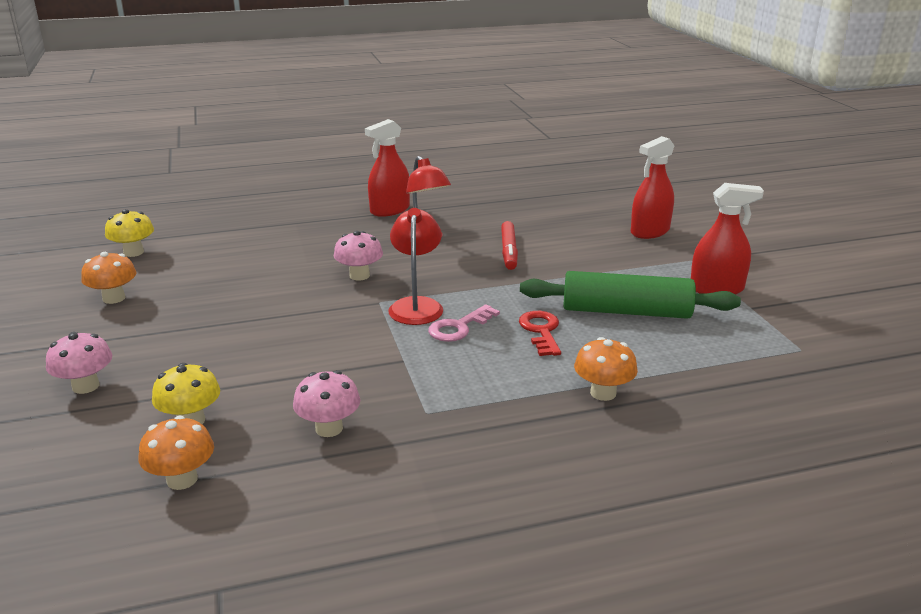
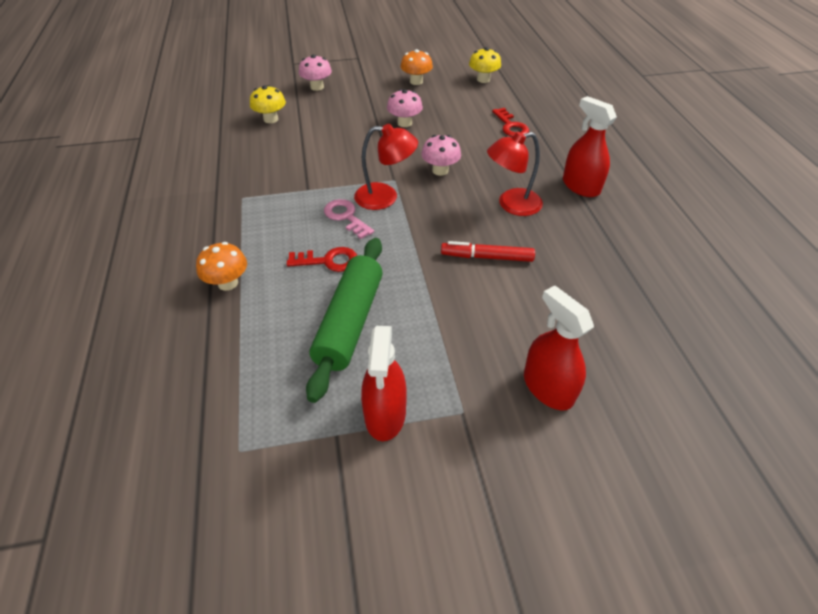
camera: 95 degrees right, 20 degrees up
(182, 479) = (221, 121): orange mushroom -> none
(265, 238) = (511, 126): none -> red key
(329, 428) = (243, 162): pink mushroom -> pink mushroom (404, 123)

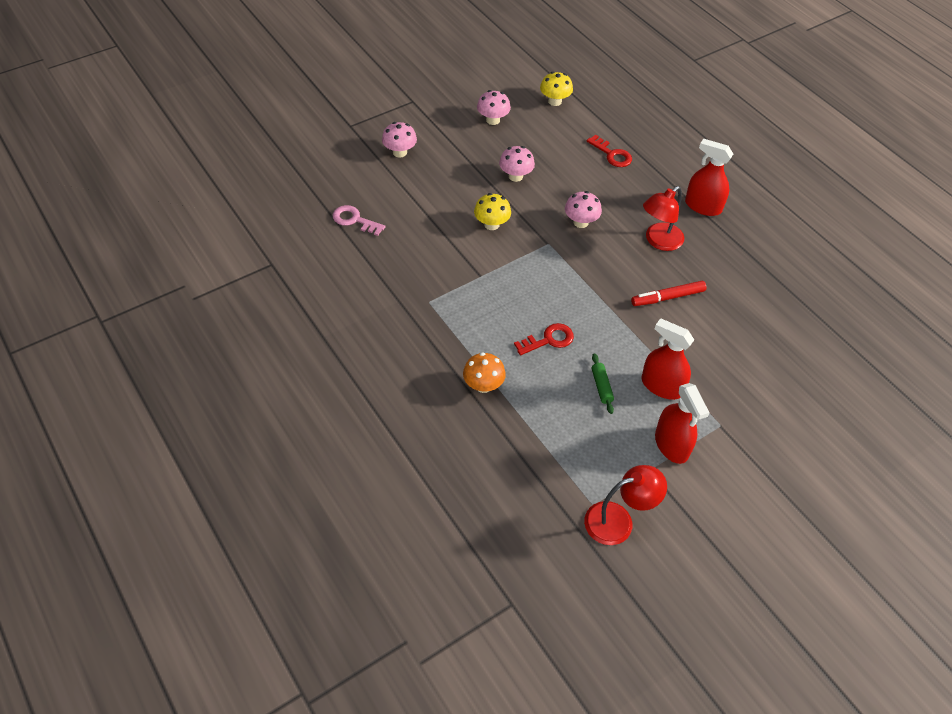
camera: 25 degrees left, 5 degrees up
(271, 119) = (385, 206): yellow mushroom -> yellow mushroom (491, 224)
(346, 217) = (533, 294): pink key -> pink key (354, 220)
(349, 322) = (601, 386): green rolling pin -> green rolling pin, size x0.42
(385, 197) = (553, 264): red lamp -> red lamp (618, 520)
(416, 81) = (493, 120): orange mushroom -> pink mushroom
(548, 388) = (765, 389): red spray bottle -> red spray bottle (662, 386)

